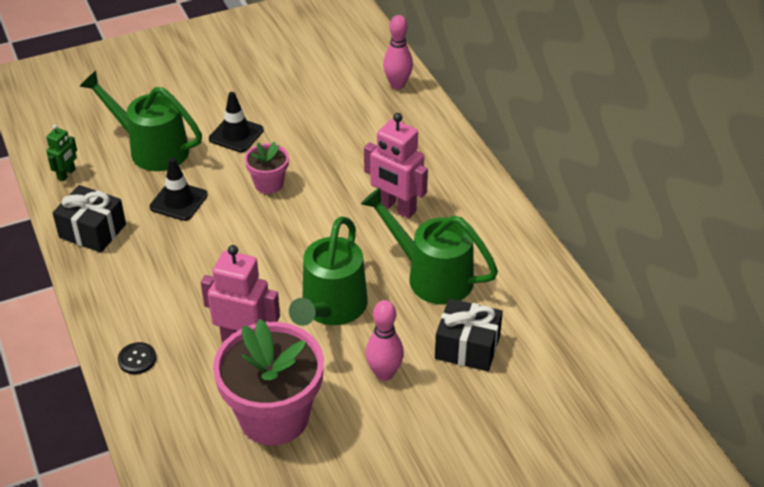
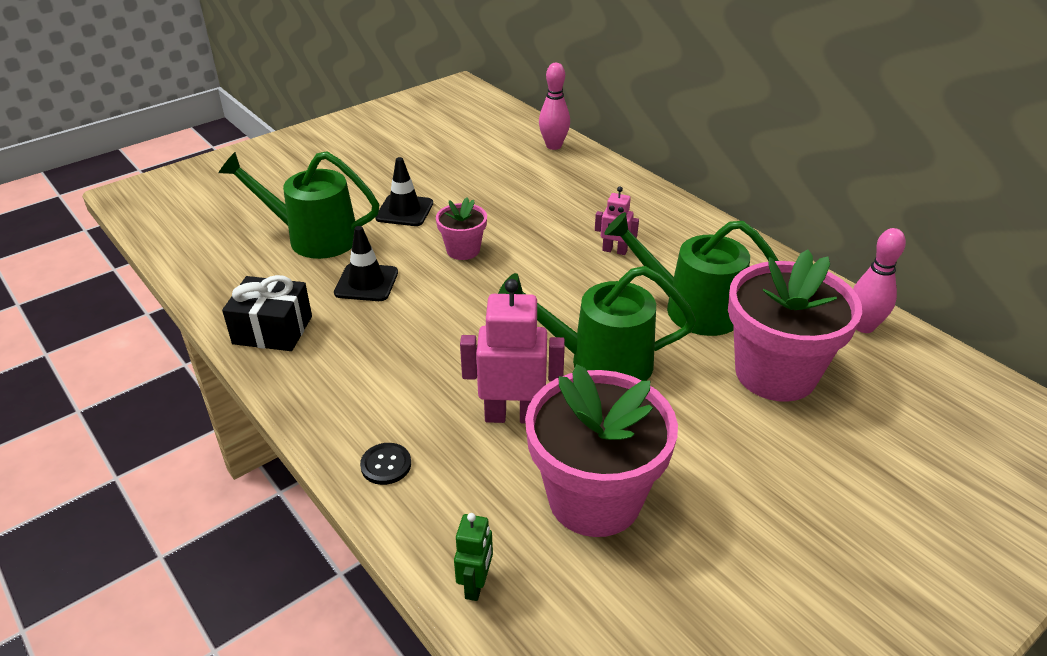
camera: 15 degrees left, 5 degrees down
(66, 174) = (219, 277): green robot -> green robot (476, 584)
(331, 309) = (598, 362): green watering can -> green watering can turned 90 degrees clockwise
(384, 373) = (700, 420): pink bowling pin -> pink bowling pin (863, 326)
(396, 208) = (614, 251): pink robot -> pink robot, size x0.55
(467, 347) = (775, 373): black gift -> pink flower pot

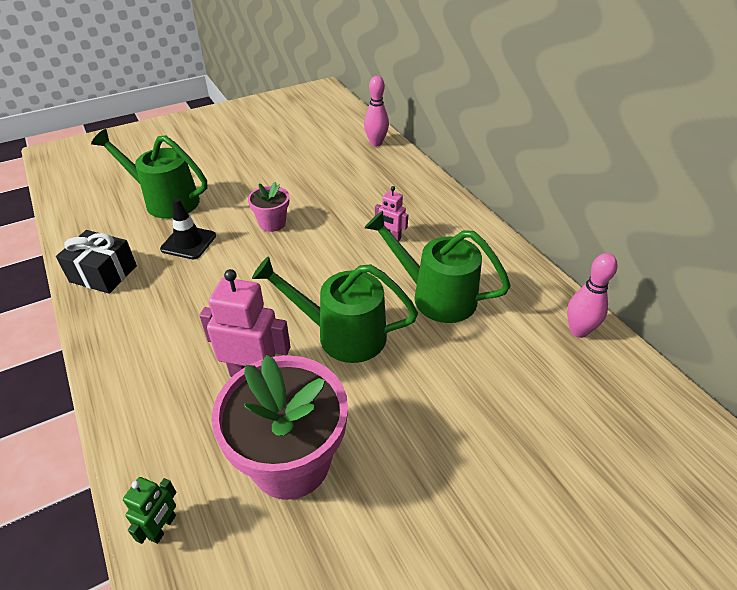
camera: 10 degrees right, 5 degrees up
(386, 465) = (138, 403): black button -> none
(404, 211) = (241, 186): black traffic cone -> none
(775, 373) = (486, 365): pink flower pot -> none

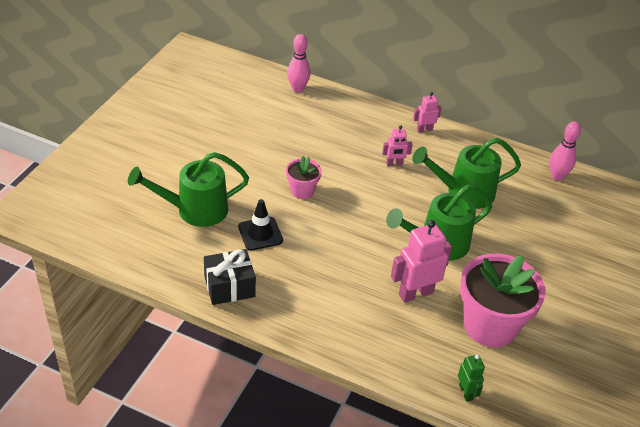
camera: 40 degrees left, 0 degrees up
(461, 219) = (424, 130): none -> pink robot

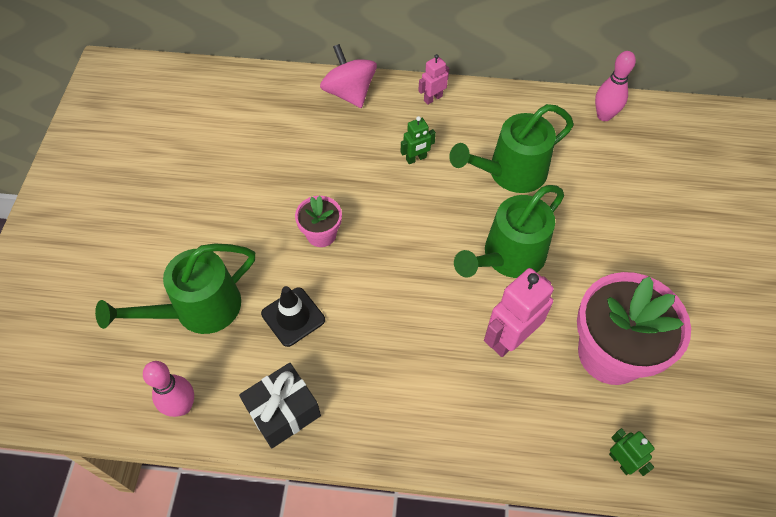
camera: 15 degrees left, 15 degrees up
(297, 89) = (262, 86): pink bowling pin -> pink bowling pin (182, 406)
(361, 110) = (349, 93): none -> pink spinning top
(394, 164) = (416, 159): pink robot -> green robot

